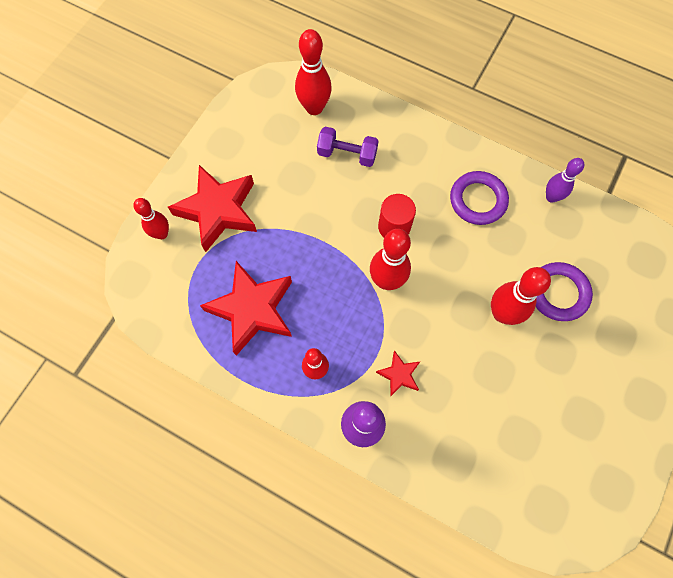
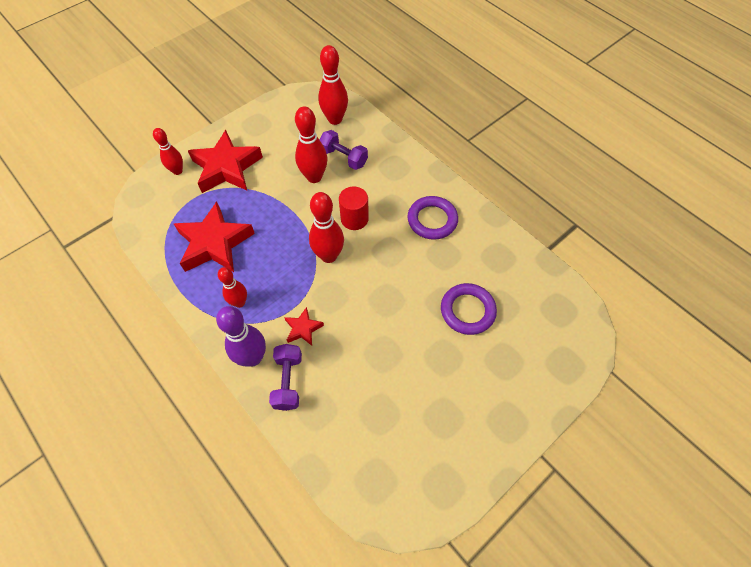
camera: 20 degrees right, 10 degrees down
(411, 439) = (288, 381): none -> purple dumbbell
(502, 313) = (411, 311): red bowling pin -> red bowling pin (314, 177)
(551, 197) = (495, 236): purple bowling pin -> none

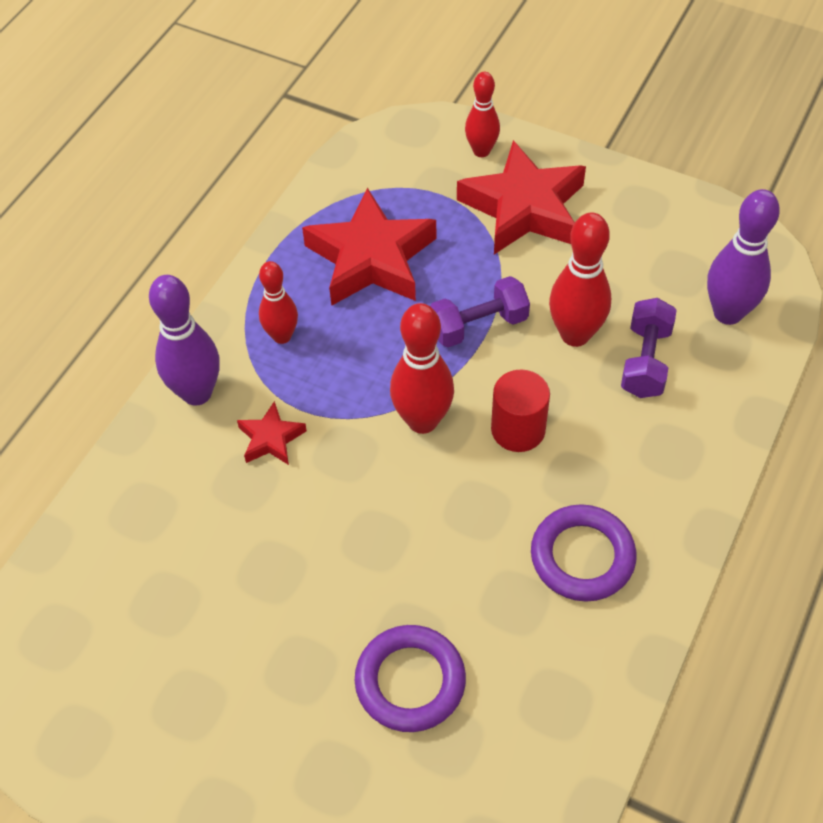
camera: 70 degrees right, 5 degrees down
(288, 381) = (175, 455): purple dumbbell -> purple dumbbell (478, 325)
(335, 119) = (728, 313): red bowling pin -> purple bowling pin

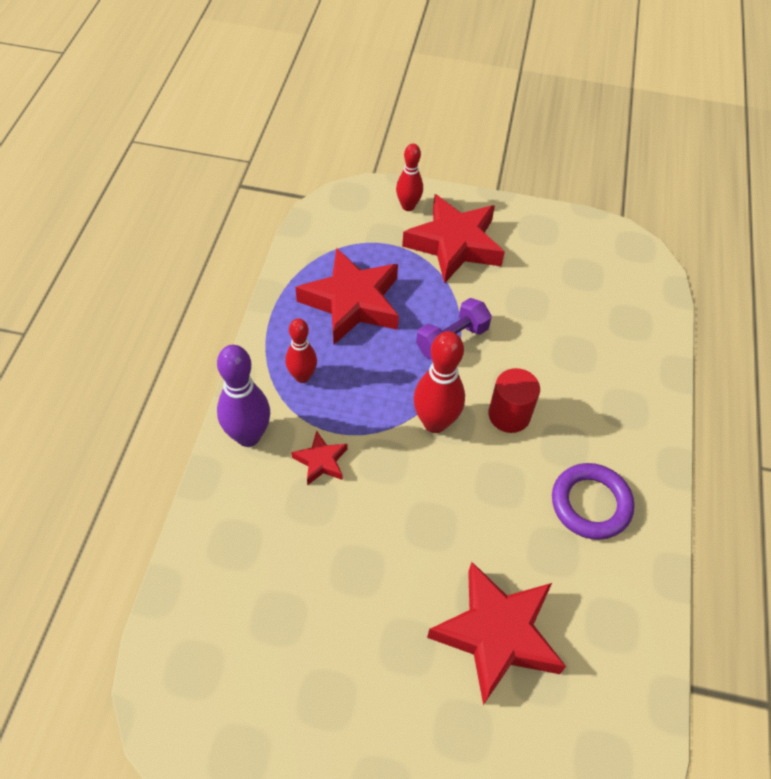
camera: 20 degrees left, 0 degrees up
(410, 681) = (497, 634): purple ring -> red star
(575, 335) = (525, 334): red bowling pin -> none
(645, 361) = (583, 344): purple dumbbell -> none
(728, 313) = (627, 298): purple bowling pin -> none

